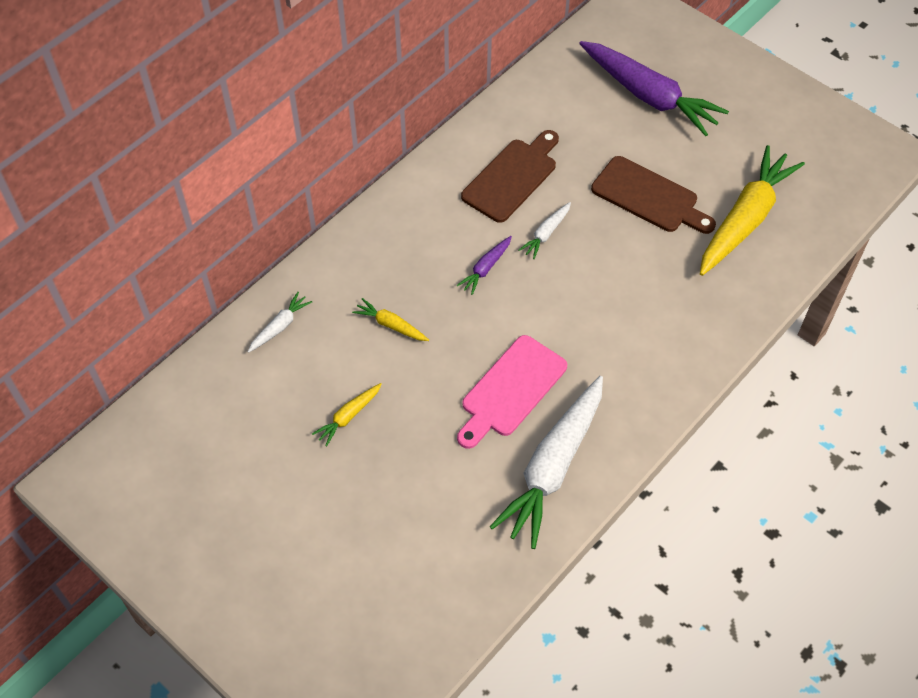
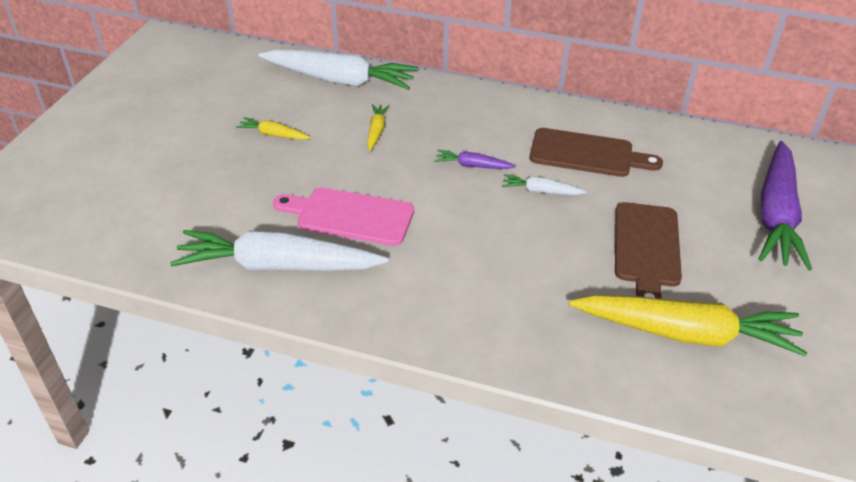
camera: 65 degrees right, 15 degrees down
(280, 326) = (340, 80): white carrot -> white carrot, size x2.27

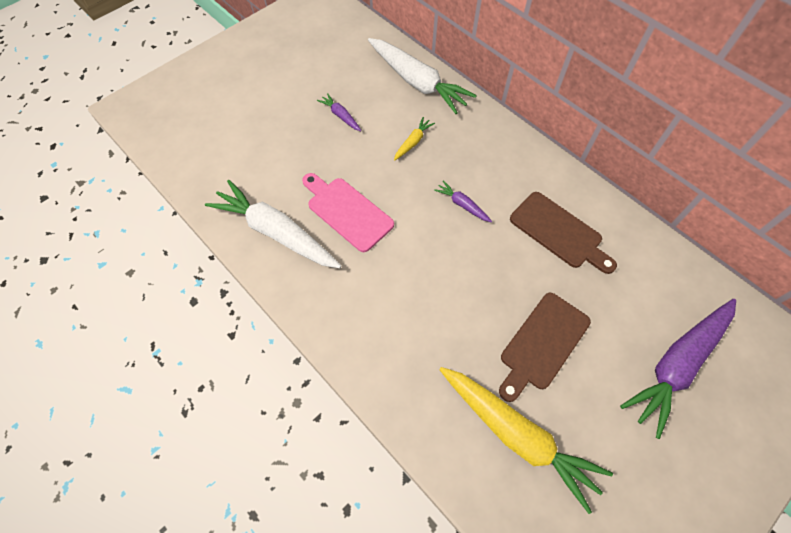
camera: 30 degrees right, 20 degrees up
(273, 135) = (341, 116): yellow carrot -> purple carrot
(541, 191) = (497, 252): white carrot -> none

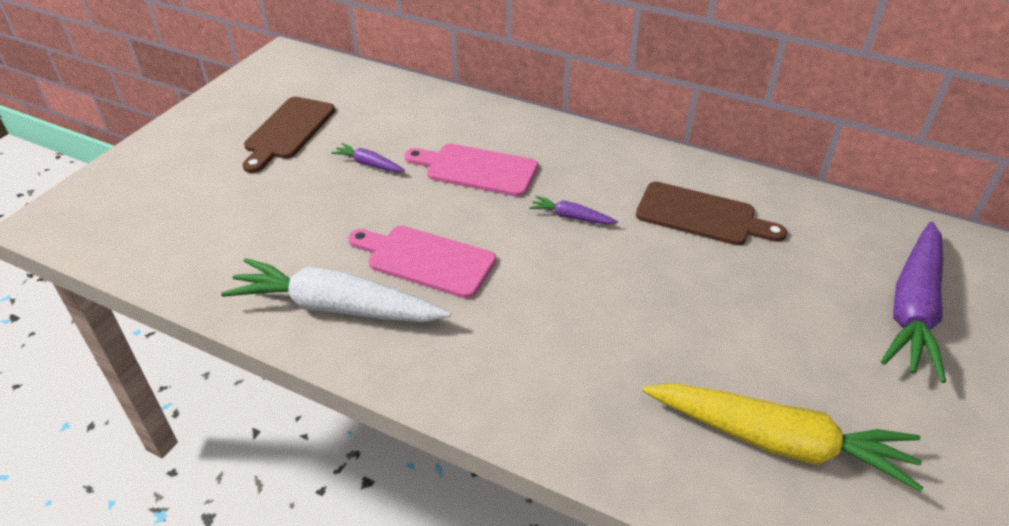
camera: 20 degrees left, 20 degrees down
(413, 142) = (476, 170): yellow carrot -> pink cutting board
(417, 82) = (451, 112): white carrot -> none
(542, 344) = (750, 333): brown cutting board -> brown cutting board (288, 131)

